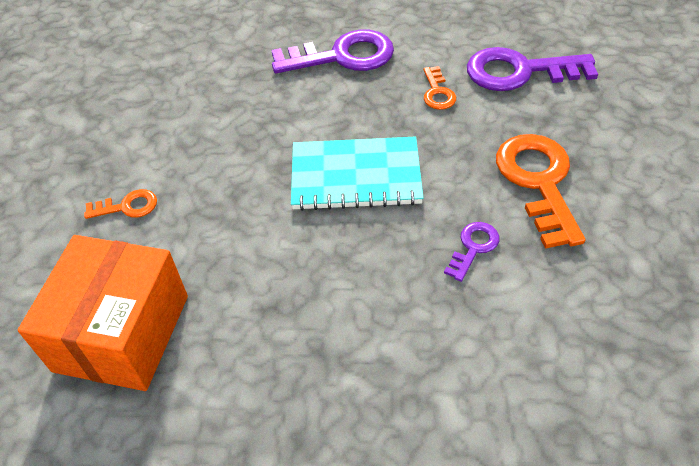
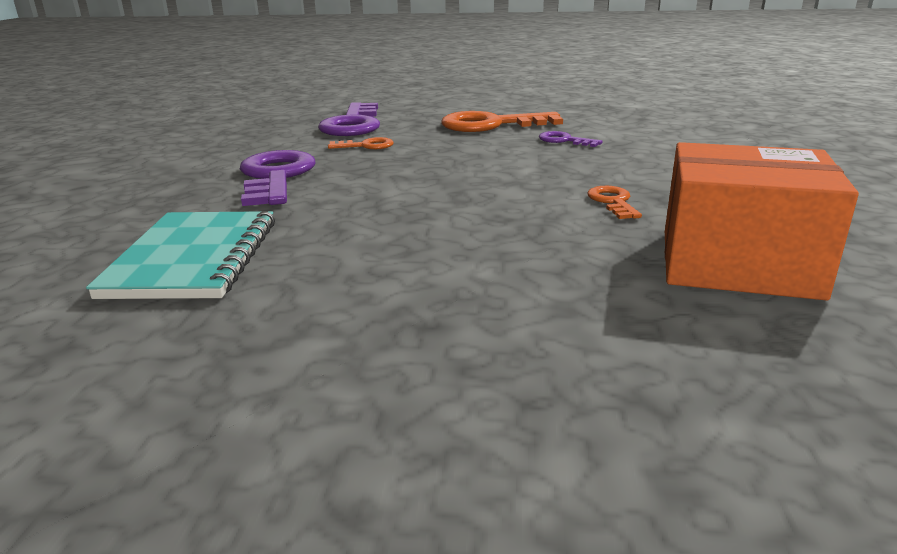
camera: 90 degrees left, 25 degrees down
(127, 206) = (526, 279): orange key -> orange key (613, 202)
(356, 176) = (478, 171): turquoise notebook -> turquoise notebook (193, 258)

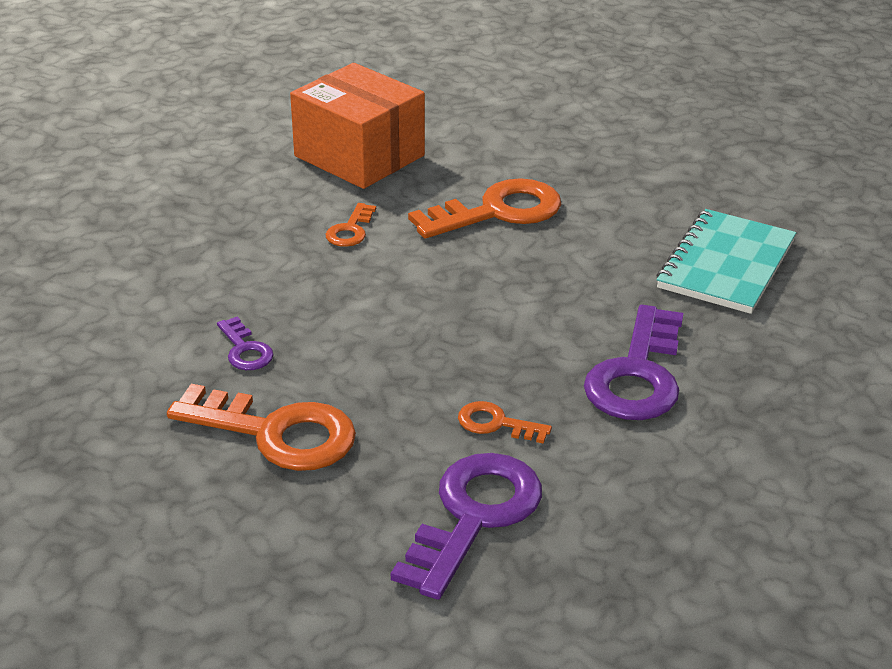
camera: 155 degrees left, 10 degrees up
(493, 247) = (497, 211): none -> orange key

